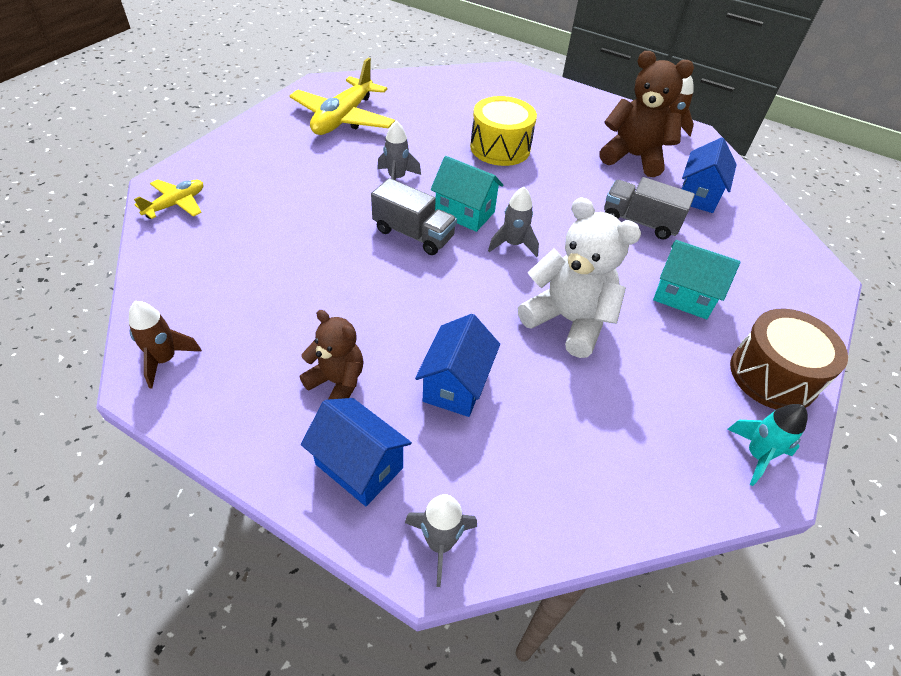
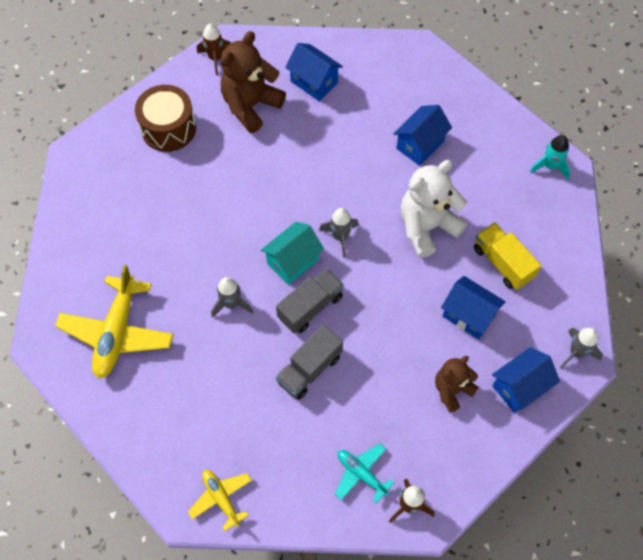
camera: 70 degrees left, 15 degrees up
(208, 307) = (361, 474): none -> turquoise plane
(343, 118) = (117, 332): yellow plane -> yellow plane turned 60 degrees clockwise
(500, 148) = (207, 206): yellow drum -> none
(555, 414) = (502, 263): none -> yellow truck
(640, 222) = (335, 137): grey truck -> grey truck (309, 369)
(683, 296) = (420, 145): turquoise house -> blue house
(773, 375) = (497, 127): brown drum -> brown drum (168, 128)

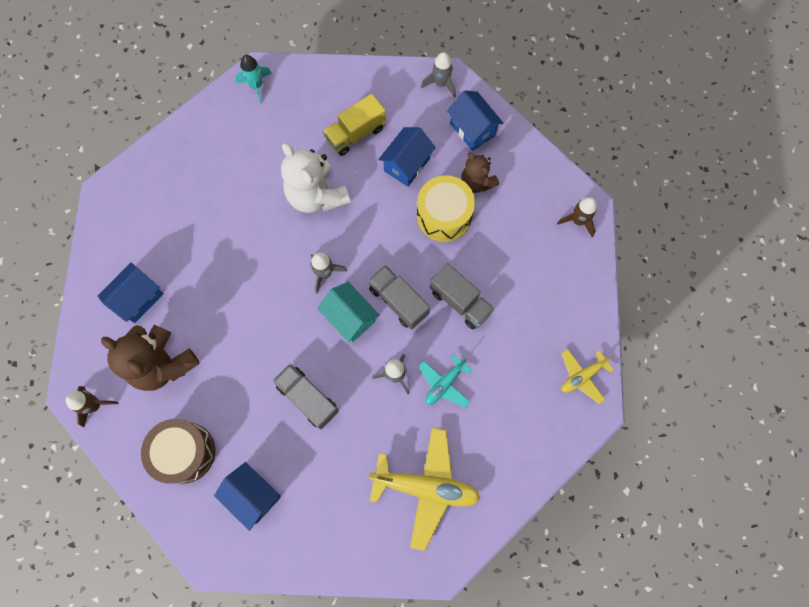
camera: 90 degrees left, 10 degrees up
(212, 225) = (308, 398): none -> grey truck
(361, 474) = (553, 258): turquoise plane -> turquoise plane (444, 384)
(409, 354) = (444, 216): none -> yellow drum
(420, 145) = (224, 197): blue house -> blue house (253, 495)

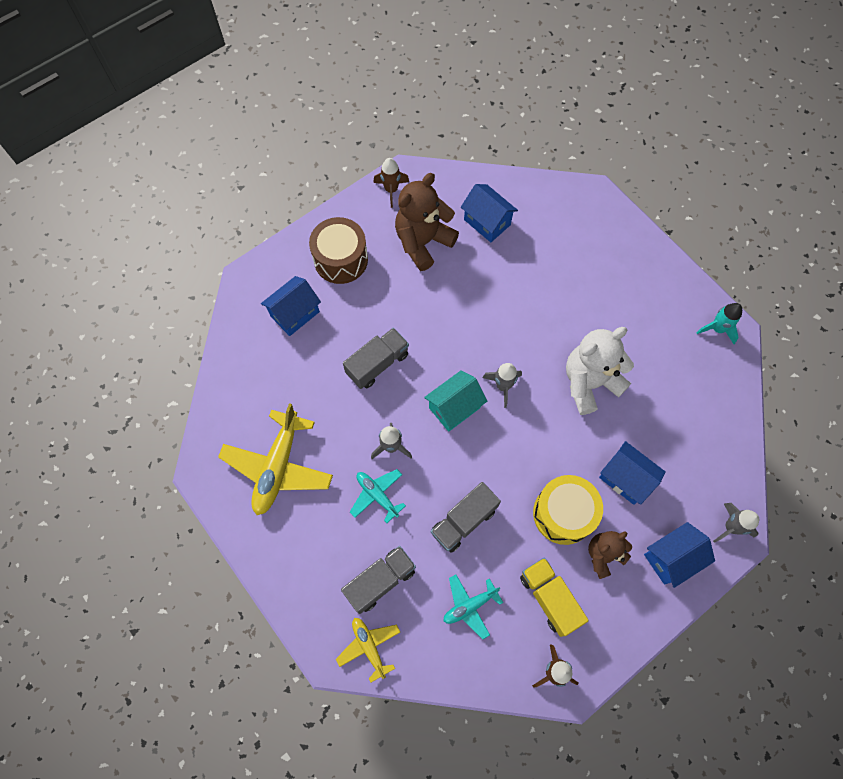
camera: 95 degrees right, 5 degrees down
(355, 133) = (663, 426): yellow truck -> yellow truck (549, 598)
(398, 301) = (469, 457): grey truck -> grey truck (380, 581)
(535, 291) = (470, 606): none -> turquoise plane

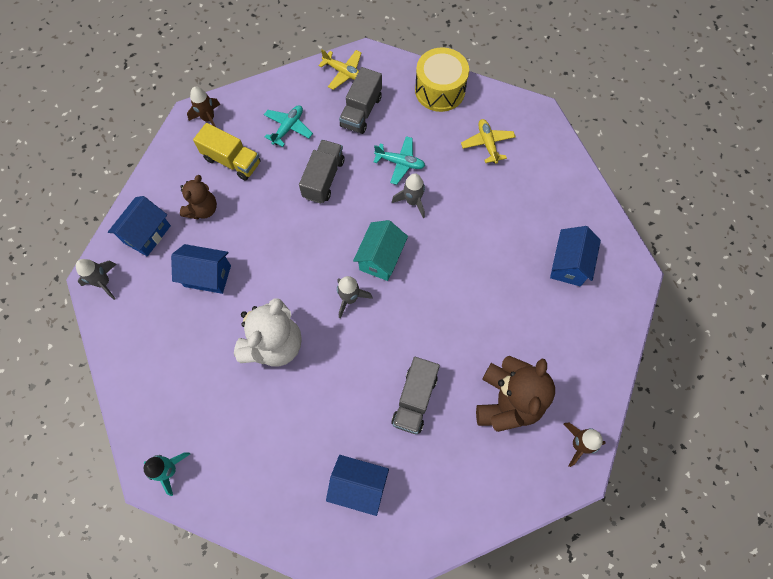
camera: 150 degrees right, 0 degrees up
(278, 467) = (487, 144): yellow plane -> yellow plane, size x0.55
(341, 259) = (569, 338): brown drum -> none
(377, 364) = (468, 260): grey truck -> grey truck (414, 399)
(487, 222) = (459, 463): blue house -> blue house (359, 485)
(563, 513) = (248, 223): yellow drum -> yellow drum (440, 90)

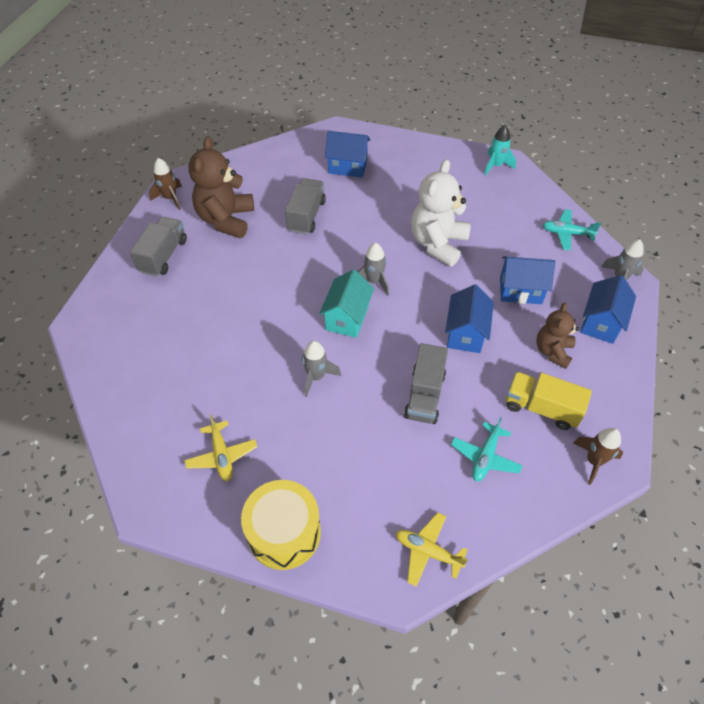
camera: 175 degrees right, 15 degrees down
(361, 111) = (393, 489): grey truck -> grey truck (163, 256)
(400, 163) = (334, 421): turquoise plane -> turquoise plane (567, 233)
(569, 264) = (147, 326): blue house -> blue house (465, 333)

